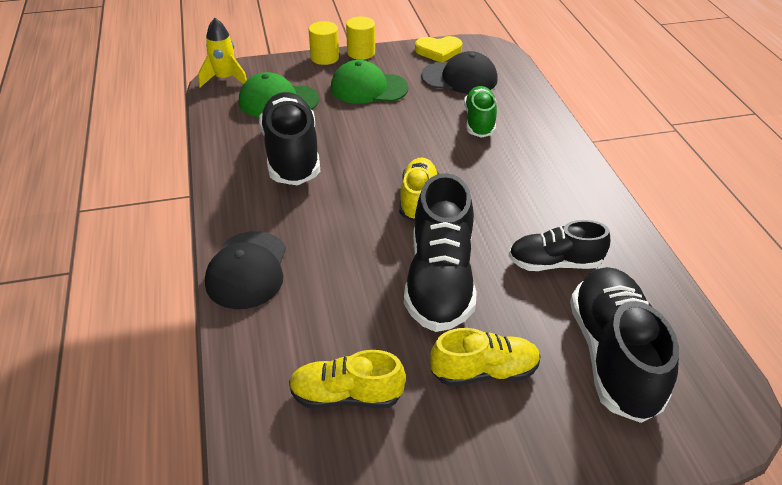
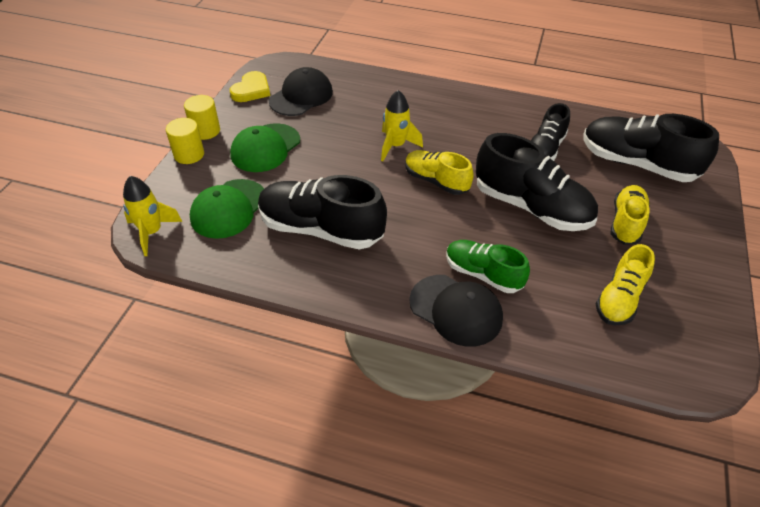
camera: 60 degrees left, 5 degrees up
(446, 156) = (396, 146): none -> yellow rocket
(479, 122) = (368, 112): green shoe -> green shoe (483, 274)

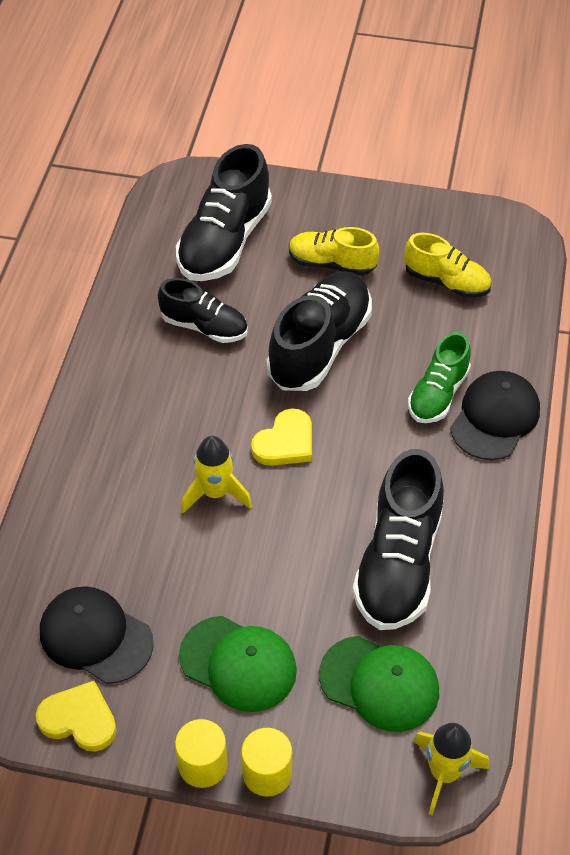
camera: 95 degrees left, 5 degrees up
(436, 181) = (285, 442): yellow shoe -> yellow heart

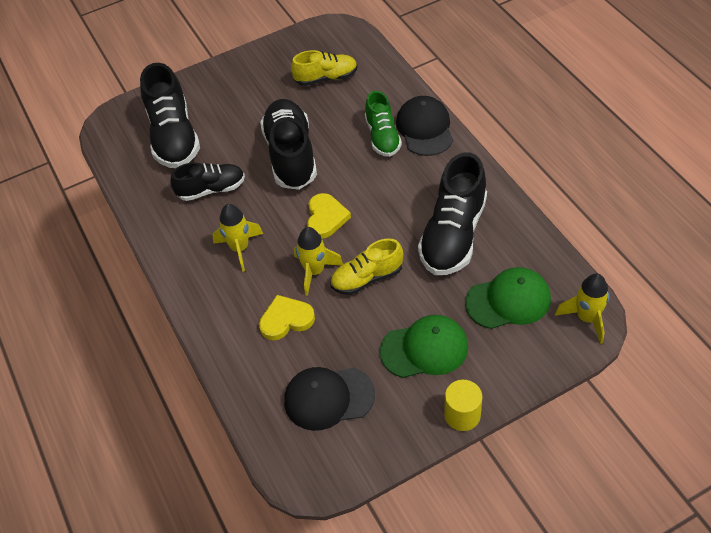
camera: 35 degrees left, 0 degrees up
(79, 719) = (368, 448): yellow heart -> yellow heart (286, 319)
(169, 411) = (240, 248): none -> yellow rocket
(267, 773) = (500, 391): yellow cylinder -> none
(332, 263) = (251, 109): yellow shoe -> yellow shoe (367, 278)
(398, 563) = (453, 234): black shoe -> black shoe turned 45 degrees clockwise

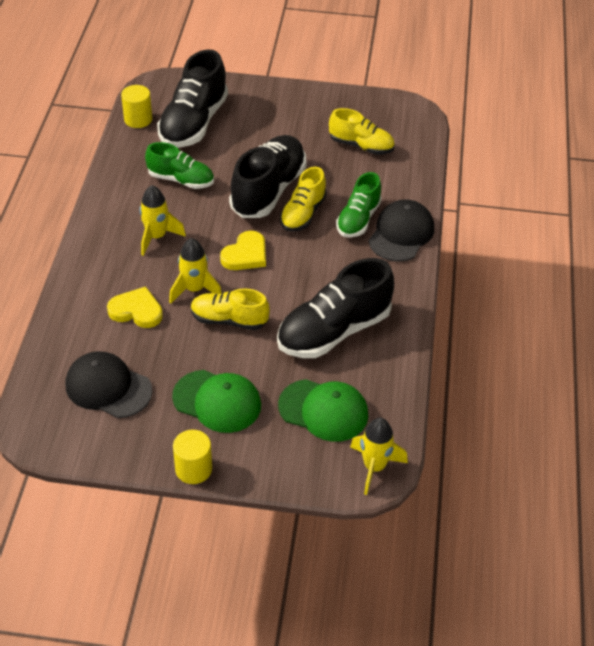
camera: 30 degrees right, 5 degrees down
(122, 161) = (138, 119): none -> yellow cylinder
(211, 189) = (181, 180): black shoe -> green shoe
(336, 158) = (303, 214): none -> yellow shoe

